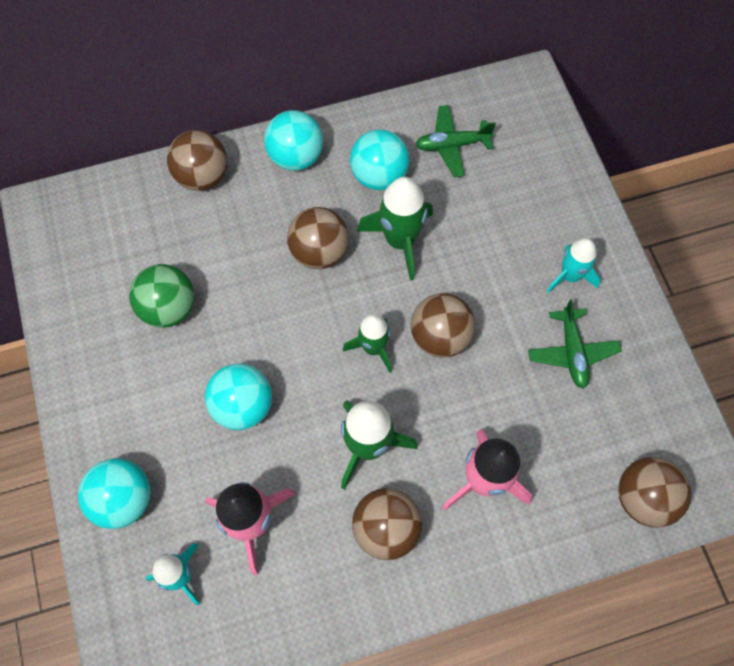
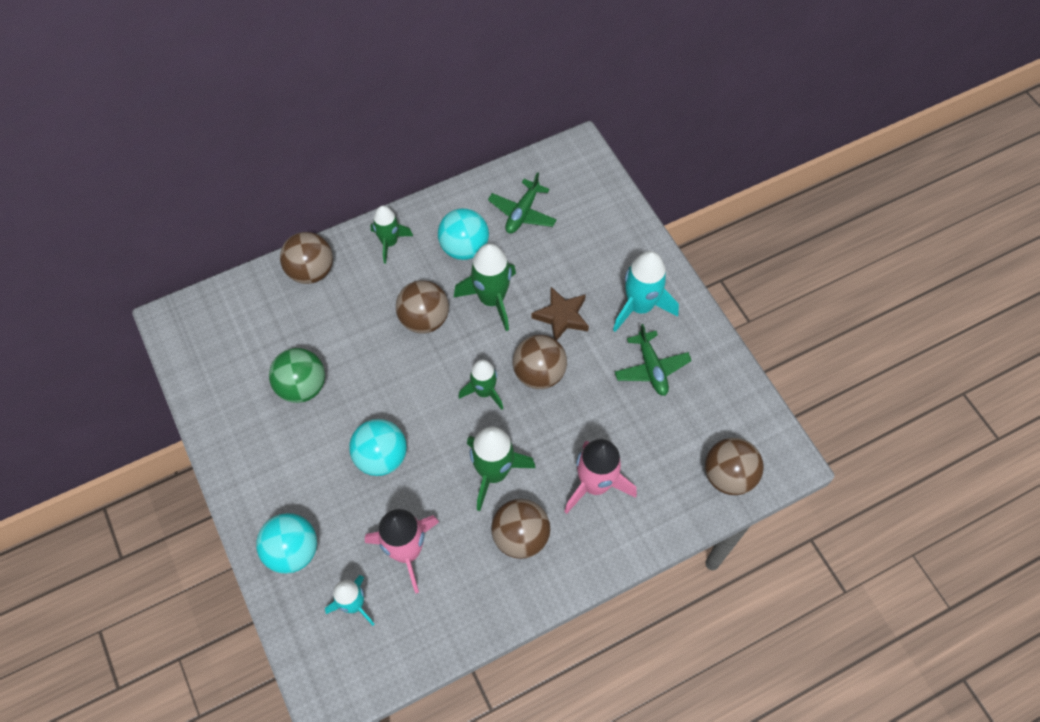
camera: 10 degrees left, 5 degrees down
(295, 157) = (389, 242): turquoise ball -> green rocket
(452, 145) = (522, 213): green plane -> green plane turned 45 degrees counterclockwise
(477, 273) = (561, 316): none -> brown star
(570, 276) = (640, 306): turquoise rocket -> turquoise rocket, size x1.53

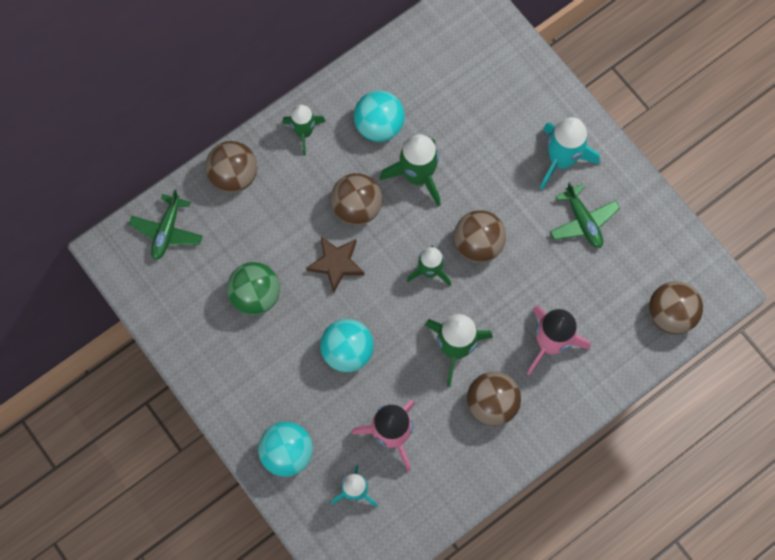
camera: 10 degrees left, 10 degrees up
(522, 213) = (428, 78): green plane -> green plane (167, 231)
(561, 316) = (488, 182): brown star -> brown star (336, 264)

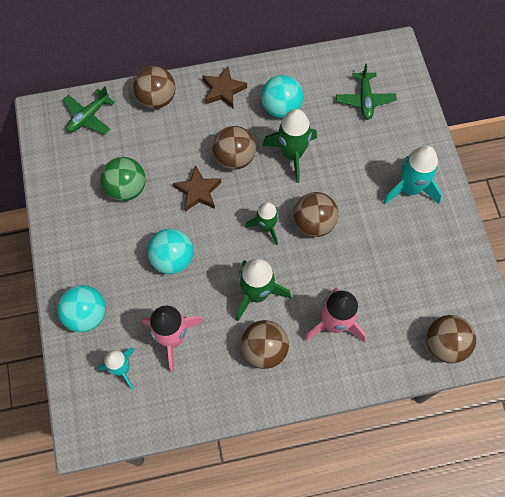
camera: 25 degrees right, 5 degrees down
(304, 132) = (223, 90): green rocket -> brown star
(583, 221) = (405, 241): green plane -> green plane (365, 100)

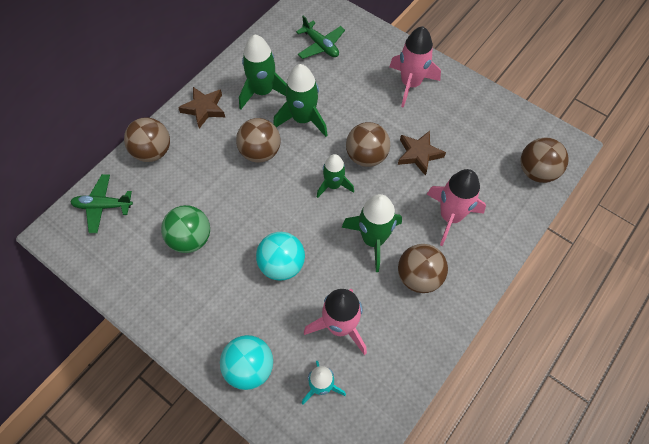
camera: 40 degrees left, 5 degrees down
(88, 117) = (103, 206): green plane -> green plane turned 90 degrees clockwise
(198, 191) = (254, 198): brown star -> brown star (419, 154)
(281, 108) = (263, 91): turquoise ball -> green rocket
(410, 188) = (410, 84): turquoise rocket -> pink rocket

